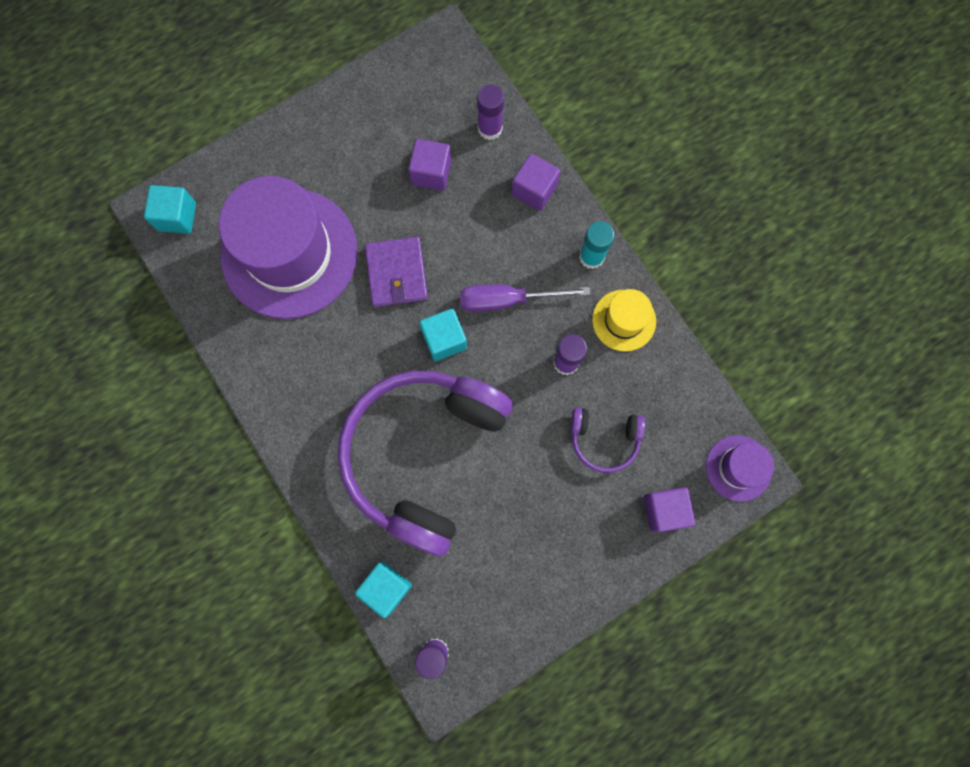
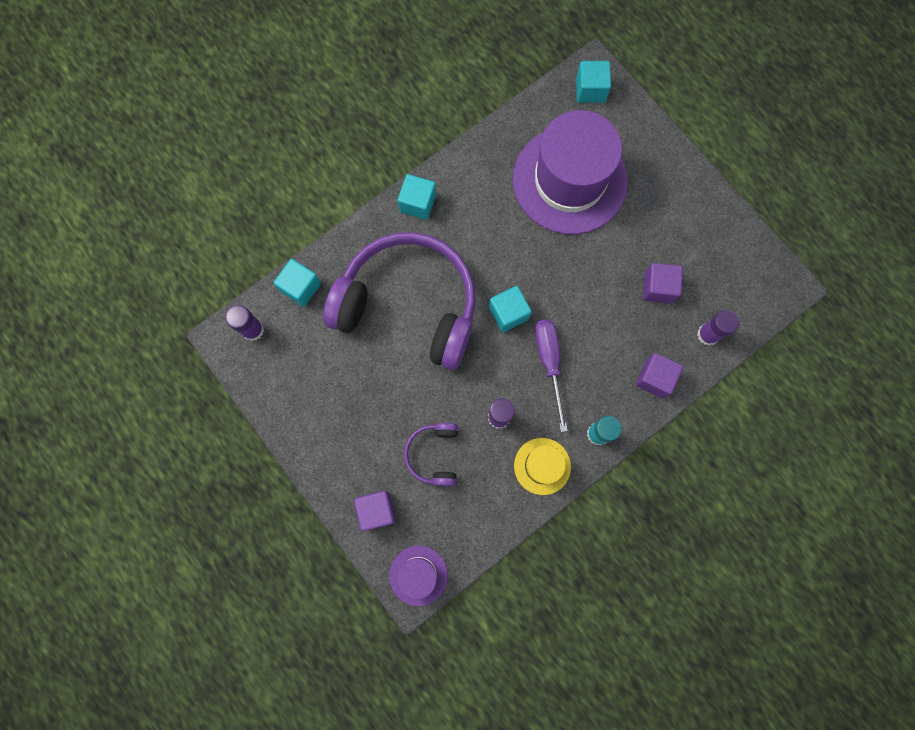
camera: 85 degrees right, 0 degrees up
(294, 434) = (418, 203): none -> turquoise cube
(396, 273) = (562, 268): purple wallet -> none

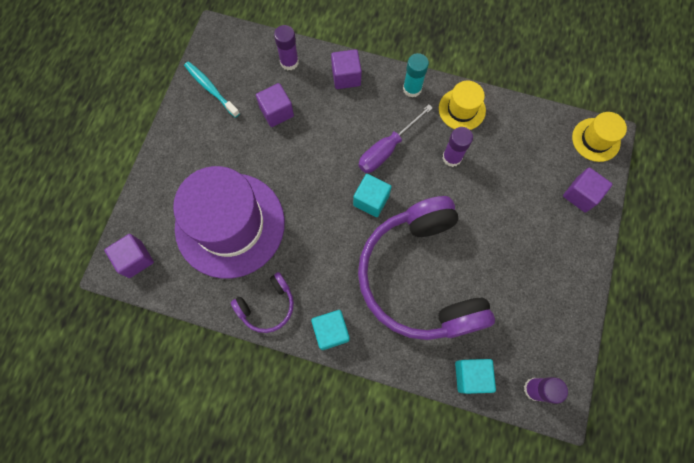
camera: 125 degrees left, 5 degrees down
(418, 575) = (596, 140): purple hat -> yellow hat
(434, 454) = (512, 183): purple headphones -> purple headphones (267, 306)
(590, 90) = (135, 259): turquoise cube -> purple cube
(724, 243) = (210, 89): none -> turquoise toothbrush

